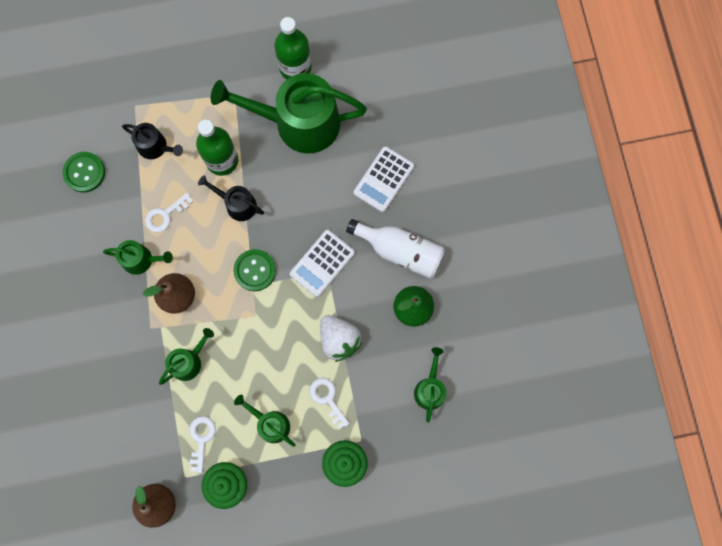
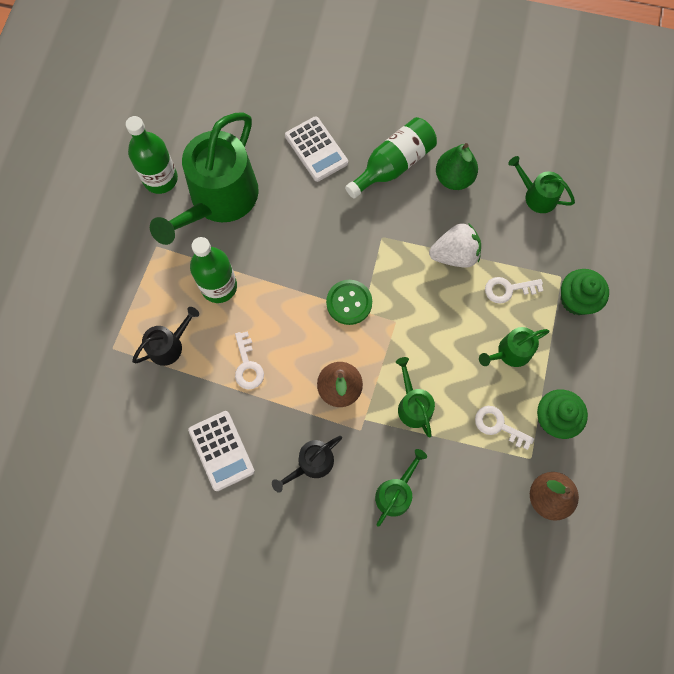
camera: 65 degrees left, 5 degrees down
(84, 172) = (157, 430): green button -> none
(141, 260) = (283, 409): green watering can -> green watering can (396, 493)
(237, 204) = (272, 291): black watering can -> black watering can (311, 463)
(322, 263) = (372, 238): white calculator -> white calculator (221, 450)
(400, 251) = (393, 165): white bottle -> green bottle

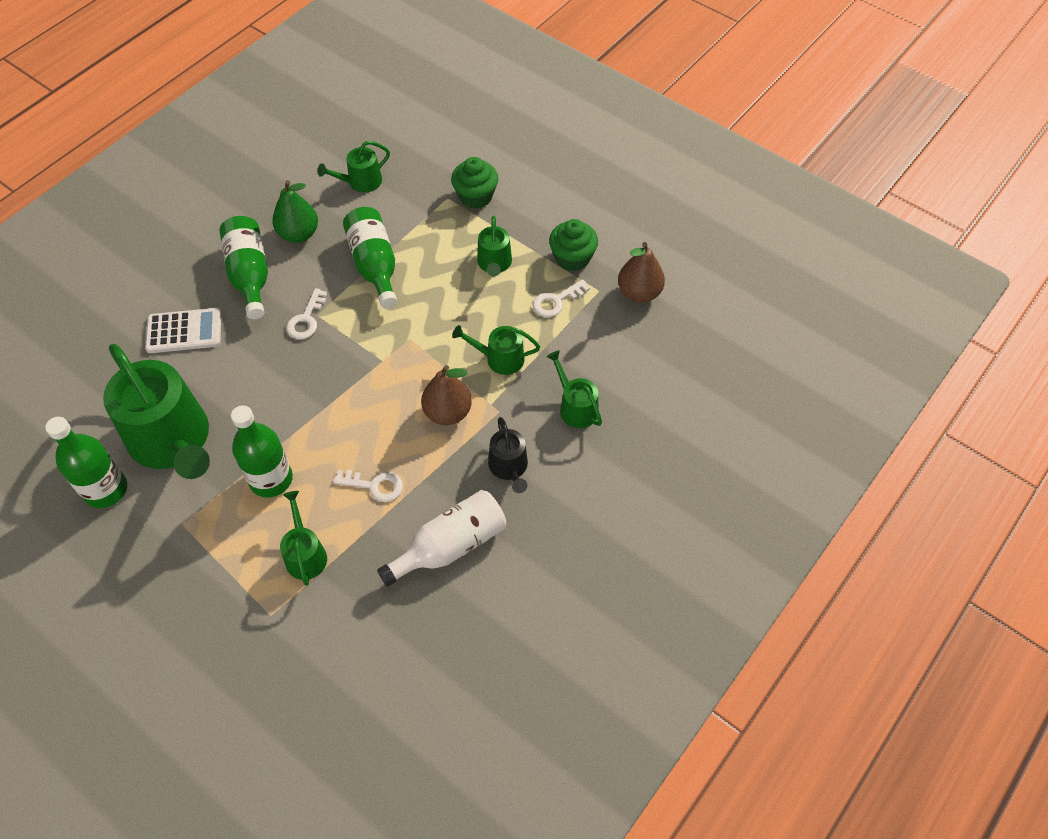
camera: 65 degrees left, 15 degrees down
(169, 345) = (305, 554): black watering can -> green watering can
(221, 450) = (450, 546): white calculator -> white bottle
(349, 303) = (366, 369): green button -> none
(454, 254) = (374, 265): white strawberry -> green bottle
(508, 289) = (434, 240): white key -> white key (306, 320)

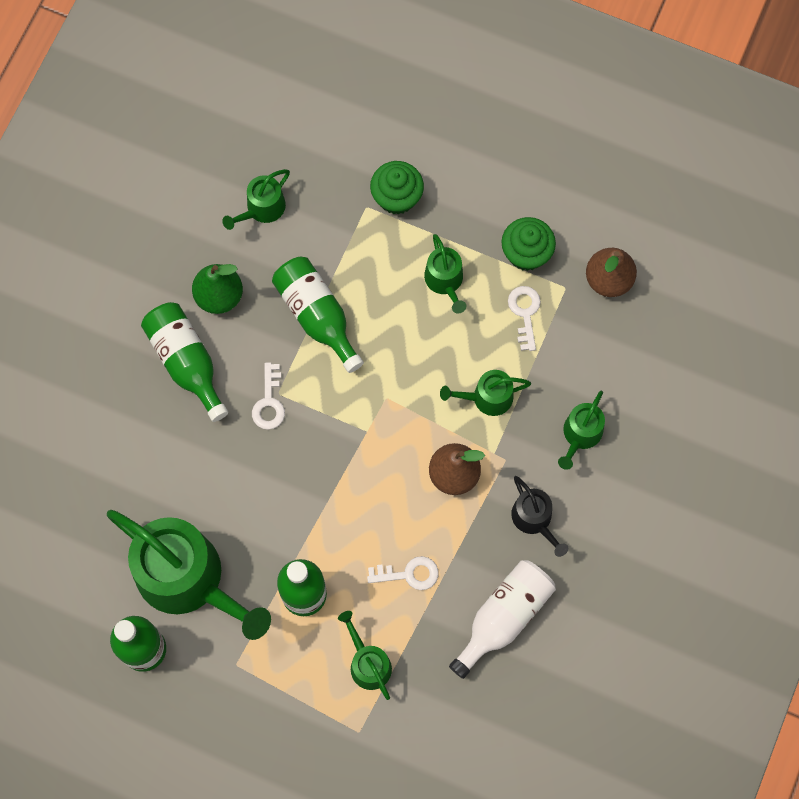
camera: 15 degrees left, 15 degrees up
(184, 331) = (145, 450): white calculator -> none
(556, 301) = (524, 313): white key -> white key turned 135 degrees clockwise
(575, 407) = (580, 435): green watering can -> green watering can turned 105 degrees counterclockwise

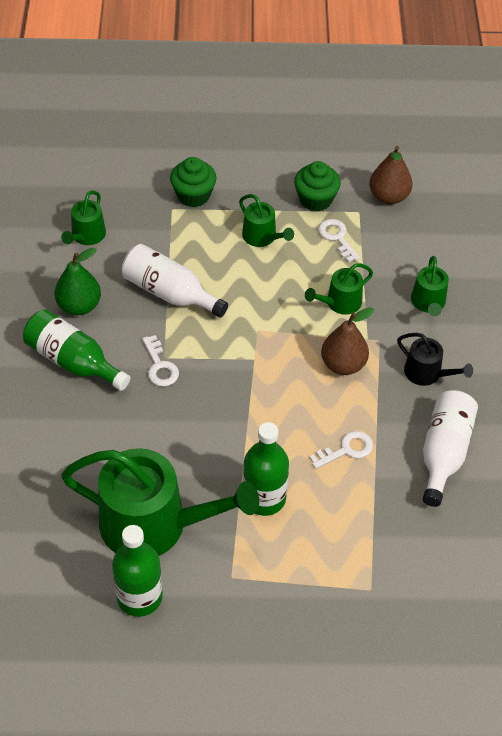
camera: 25 degrees left, 20 degrees down
(317, 316) = (170, 293): green bottle -> white bottle
(368, 663) = (349, 531): green watering can -> none

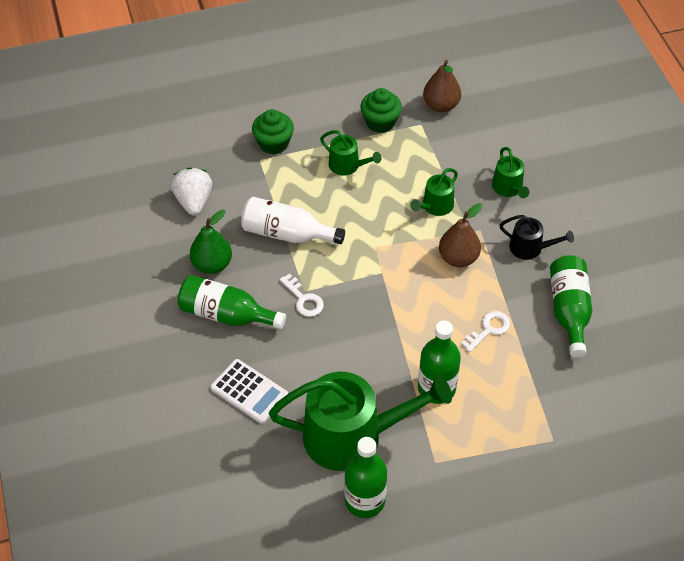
camera: 15 degrees left, 0 degrees up
(64, 448) = (249, 391): none -> white calculator
(86, 236) = (194, 201): green watering can -> white strawberry
(337, 237) = (411, 151): white key -> none
(444, 453) = (569, 311): white bottle -> green bottle

